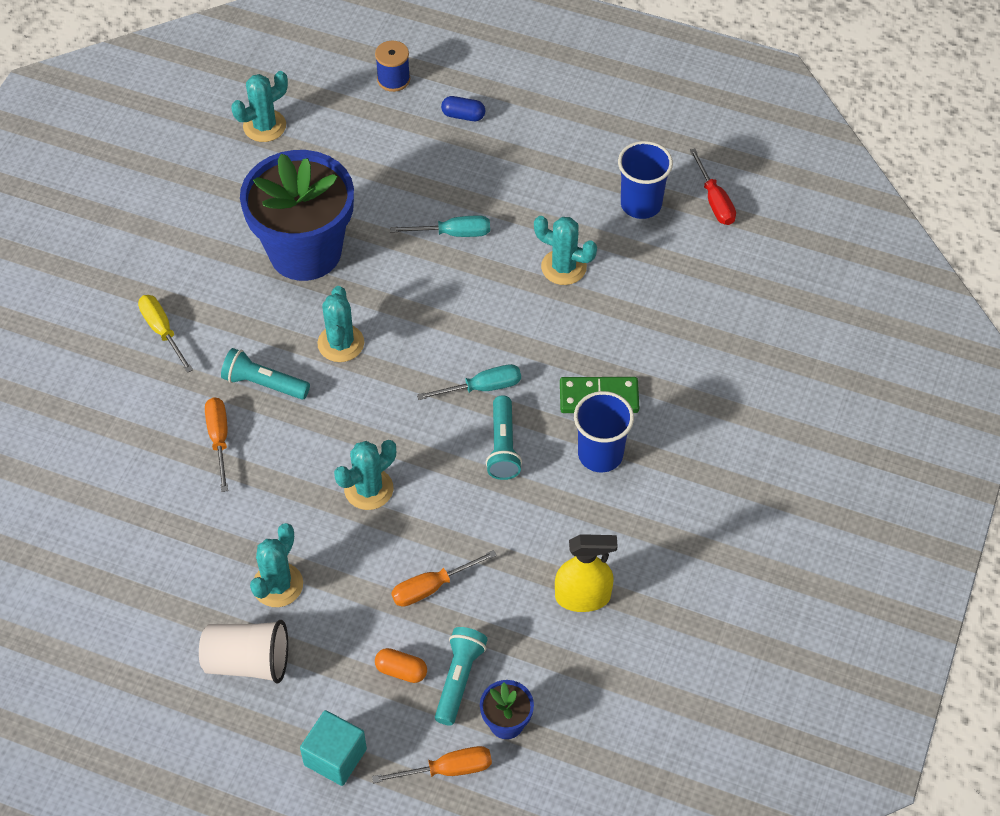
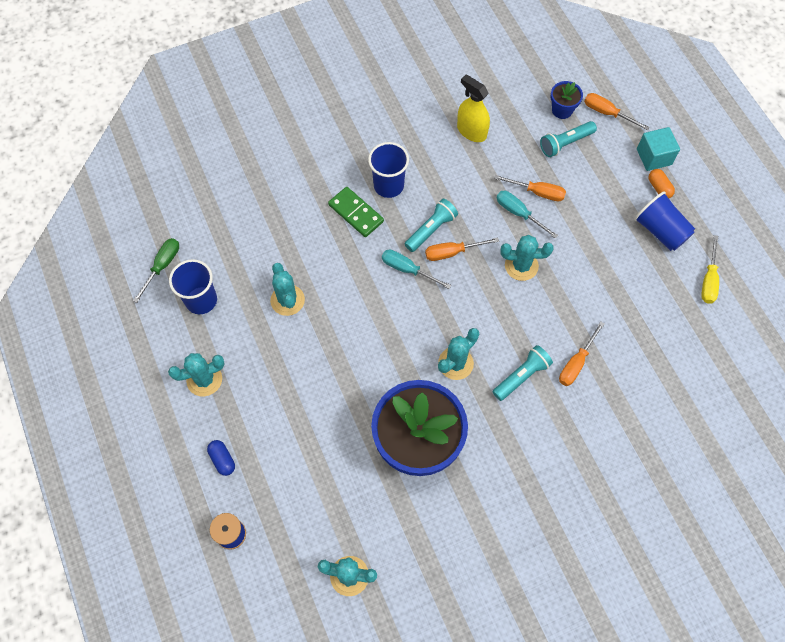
camera: 135 degrees left, 10 degrees up
(162, 331) = (551, 466): yellow screwdriver -> yellow screwdriver (709, 280)
(248, 662) = (660, 230): white cup -> blue cup
(264, 383) = (521, 376): turquoise flashlight -> turquoise flashlight turned 105 degrees counterclockwise
(278, 585) = (613, 255): turquoise cactus -> turquoise cactus (204, 379)
(401, 670) = (588, 168): orange capsule -> orange capsule (659, 188)
(453, 233) = (321, 378): turquoise screwdriver -> turquoise screwdriver (519, 213)
(455, 442) = (452, 252): none -> orange screwdriver
(714, 200) = (162, 266): red screwdriver -> green screwdriver

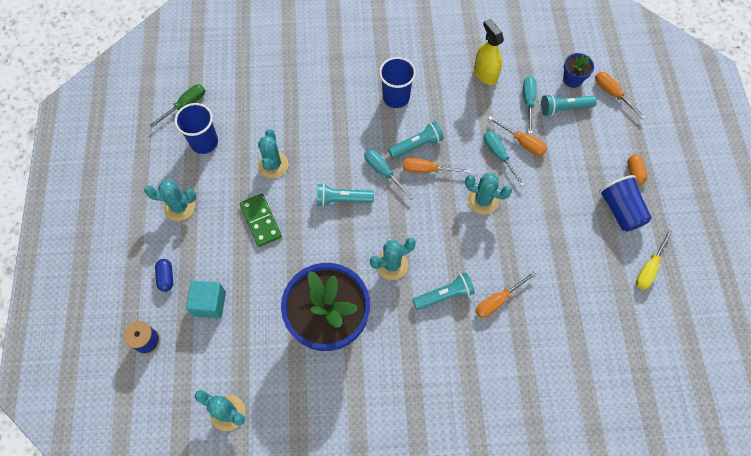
camera: 20 degrees right, 0 degrees up
(356, 213) = (359, 112): green domino -> green domino (261, 221)
(376, 313) = (342, 199): none -> turquoise flashlight
(526, 147) = (528, 102): none -> turquoise screwdriver
(654, 157) = (640, 144): turquoise cube -> turquoise cube (209, 303)

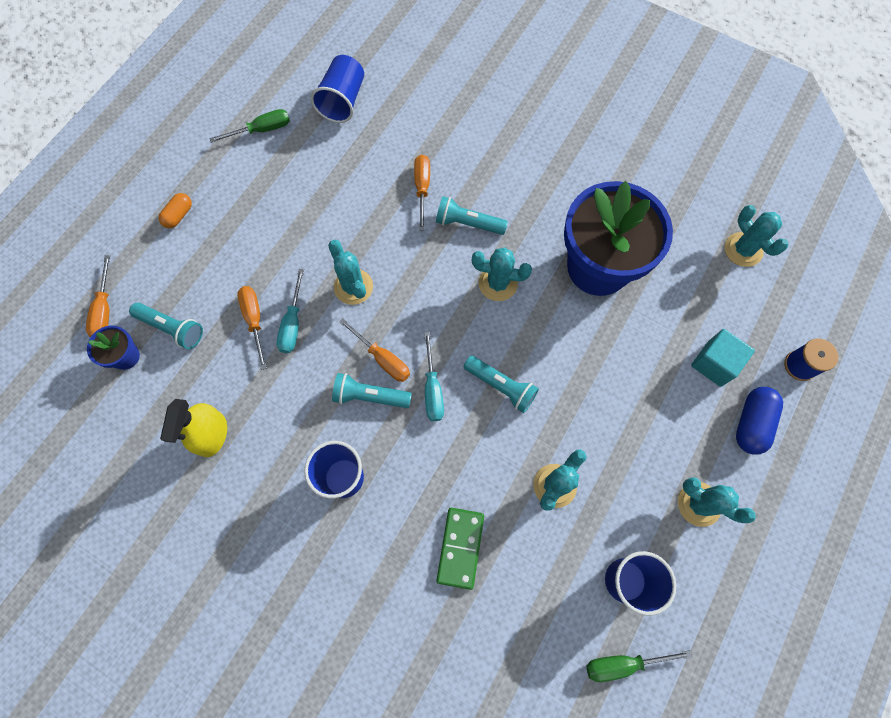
camera: 145 degrees left, 5 degrees up
(166, 277) = (751, 423): blue capsule -> blue capsule, size x1.59
(261, 221) = (609, 421): green domino -> green domino (460, 547)
(498, 300) = (422, 188): orange screwdriver -> orange screwdriver turned 90 degrees counterclockwise
(528, 102) = (201, 363): turquoise screwdriver -> none
(620, 210) = (231, 191): blue cup -> blue cup (342, 101)
(649, 268) = (261, 130): yellow screwdriver -> green screwdriver

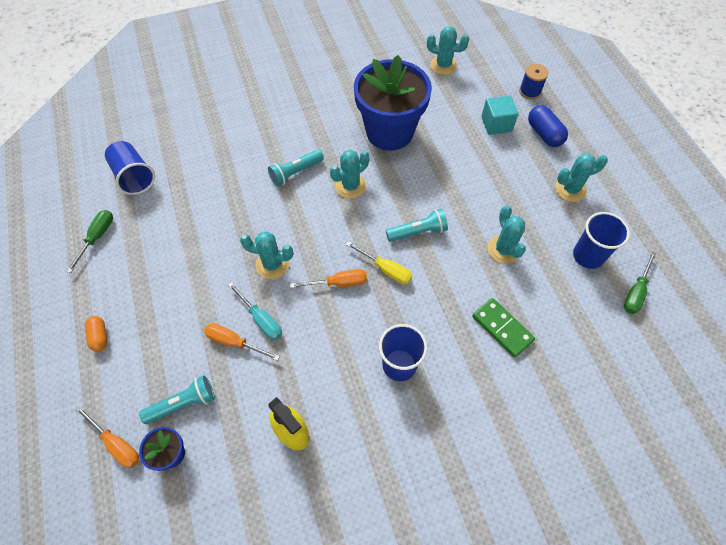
camera: 50 degrees left, 10 degrees down
(370, 396) = (357, 309): turquoise flashlight -> none
(422, 188) = (246, 179): orange screwdriver -> none
(432, 389) = (385, 269): turquoise screwdriver -> yellow screwdriver

